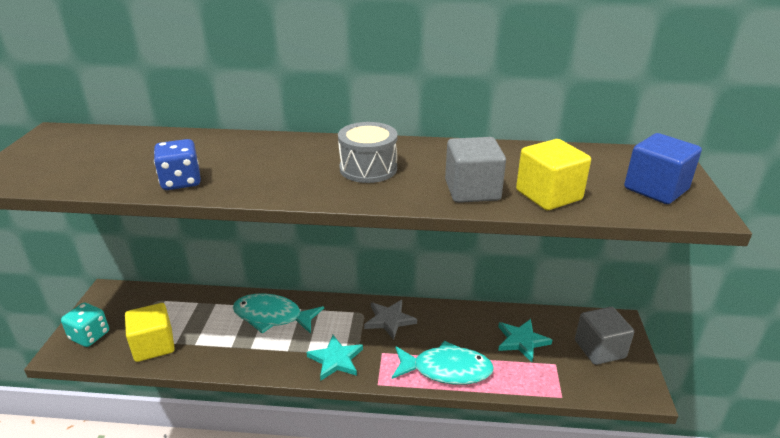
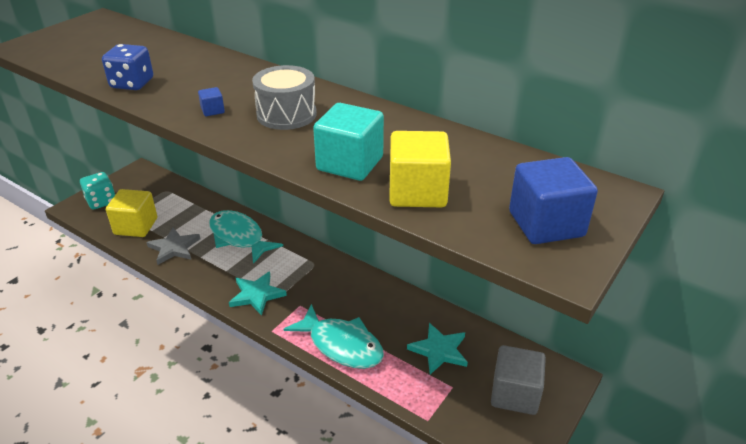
camera: 30 degrees right, 5 degrees up
(297, 183) = (212, 110): none -> blue cube
(389, 320) = (332, 279): grey star -> grey star (174, 248)
(472, 190) = (350, 164): grey cube -> turquoise cube

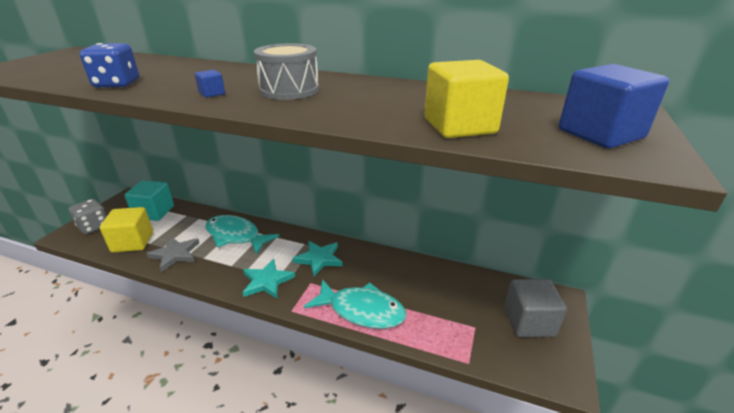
camera: 15 degrees left, 5 degrees down
(101, 201) = (94, 226): turquoise dice -> grey dice
(350, 164) = (376, 114): turquoise cube -> turquoise cube (154, 212)
(439, 350) = (448, 298): turquoise star -> turquoise star (319, 259)

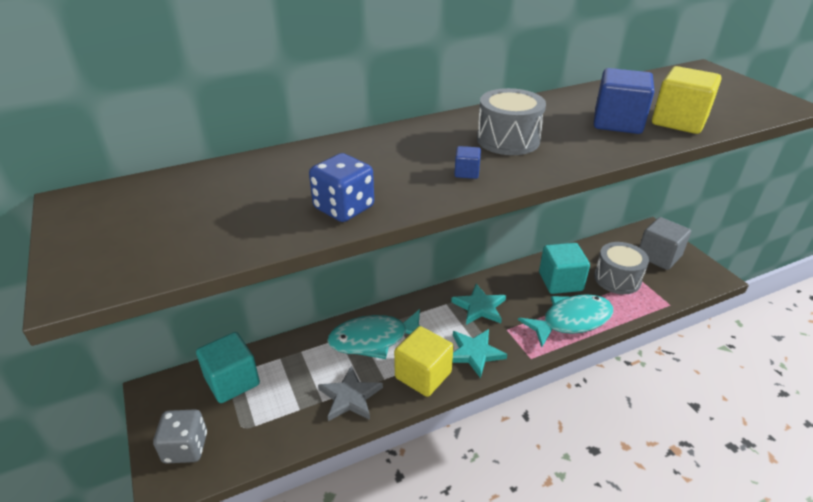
camera: 45 degrees left, 5 degrees up
(133, 242) = (277, 423): yellow cube -> yellow cube (423, 375)
(402, 281) = (560, 281): none -> turquoise cube
(454, 310) = (617, 279): none -> grey drum
(600, 134) = (736, 96): blue cube -> blue cube (617, 122)

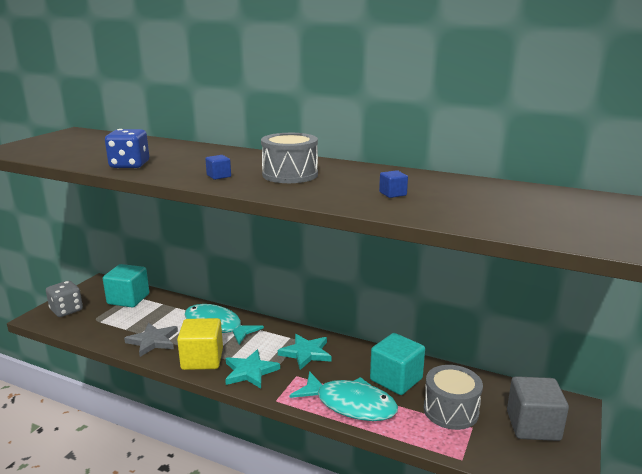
camera: 50 degrees right, 15 degrees down
(617, 122) = (392, 194): blue cube -> blue cube, size x0.44
(679, 121) = (445, 210): yellow cube -> none

